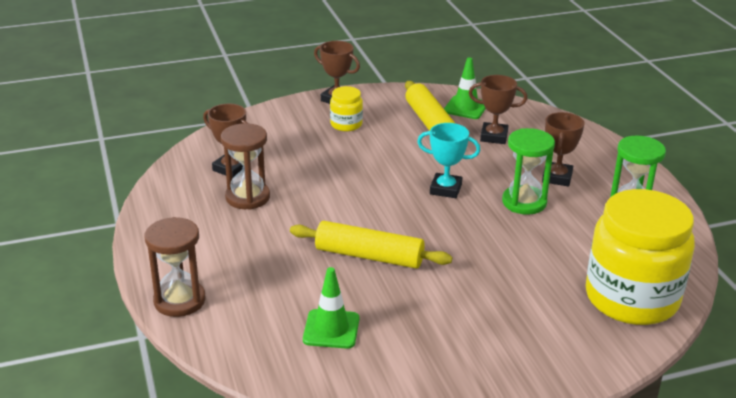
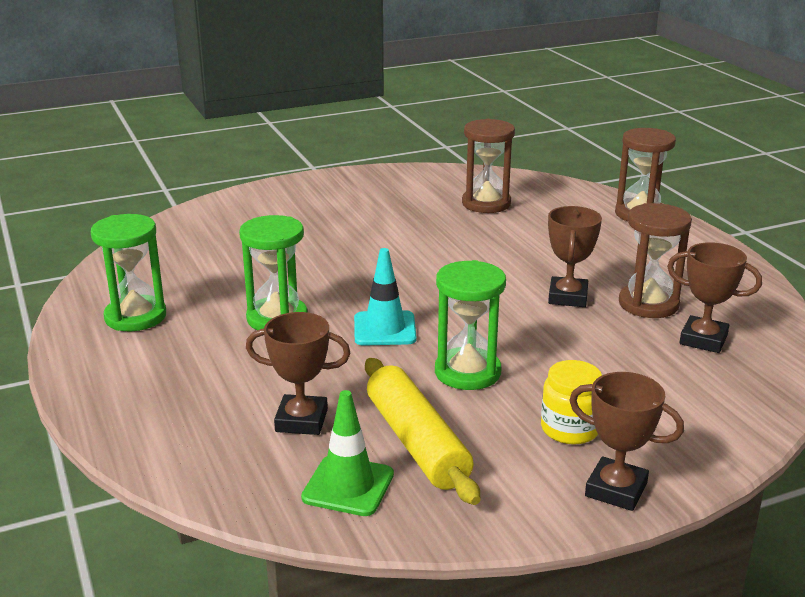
camera: 175 degrees right, 5 degrees down
(331, 329) = (486, 203): green traffic cone -> brown hourglass
(369, 256) = (468, 254): yellow rolling pin -> none
(394, 157) = (467, 372): none -> green hourglass
(445, 189) = (384, 329): turquoise trophy -> turquoise traffic cone
(557, 177) = (217, 355): brown trophy -> brown trophy (568, 297)
(631, 298) = (191, 236): yellow jar -> none

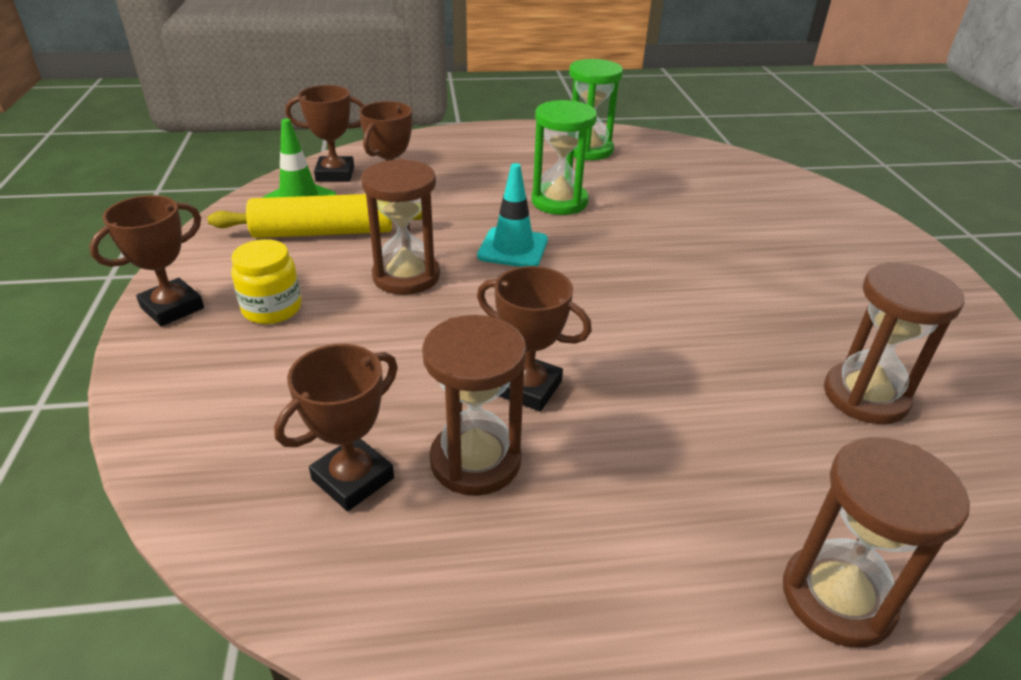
camera: 105 degrees right, 10 degrees up
(264, 479) = (335, 174): none -> brown trophy
(467, 372) = (406, 276): green hourglass -> brown hourglass

